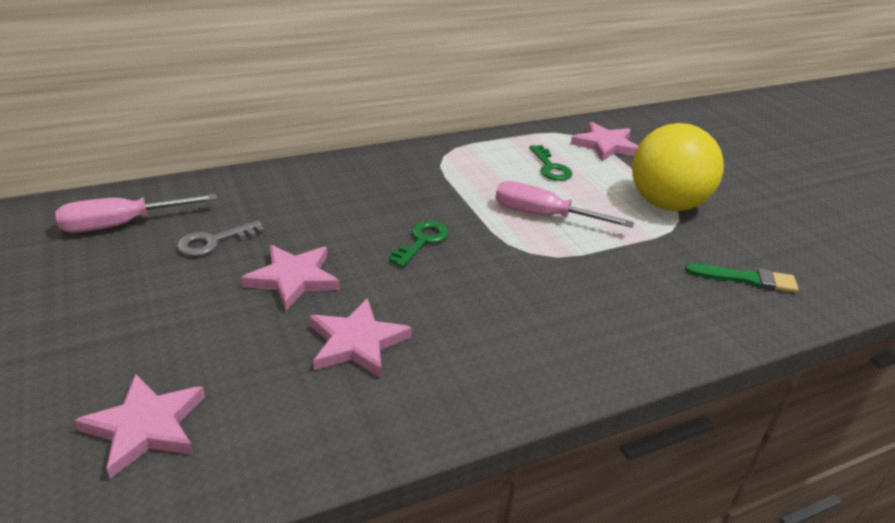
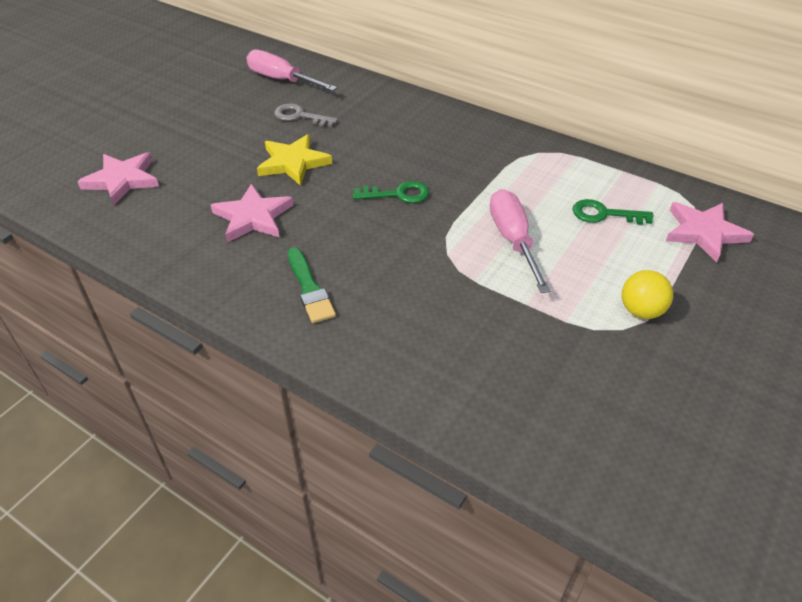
camera: 60 degrees right, 10 degrees up
(293, 279) = (293, 163): pink star -> yellow star
(550, 167) = (604, 214): green key -> green key turned 60 degrees clockwise
(666, 204) = (641, 311): yellow ball -> yellow ball, size x0.47
(746, 279) = (567, 409): green brush -> green brush (309, 288)

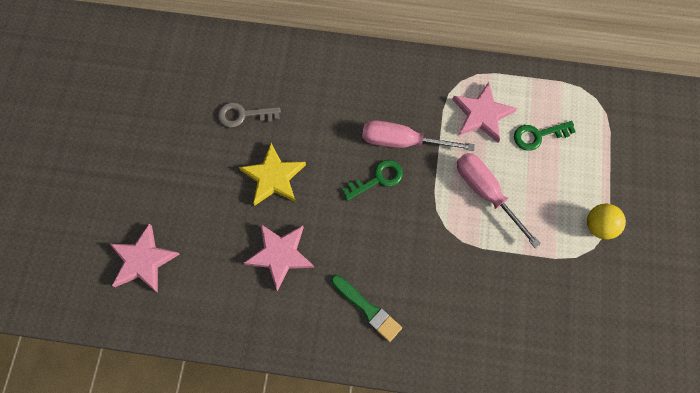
camera: 25 degrees left, 25 degrees up
(281, 80) = (195, 70): pink screwdriver -> pink screwdriver (401, 141)
(703, 233) = (612, 126): pink star -> pink star (482, 114)

